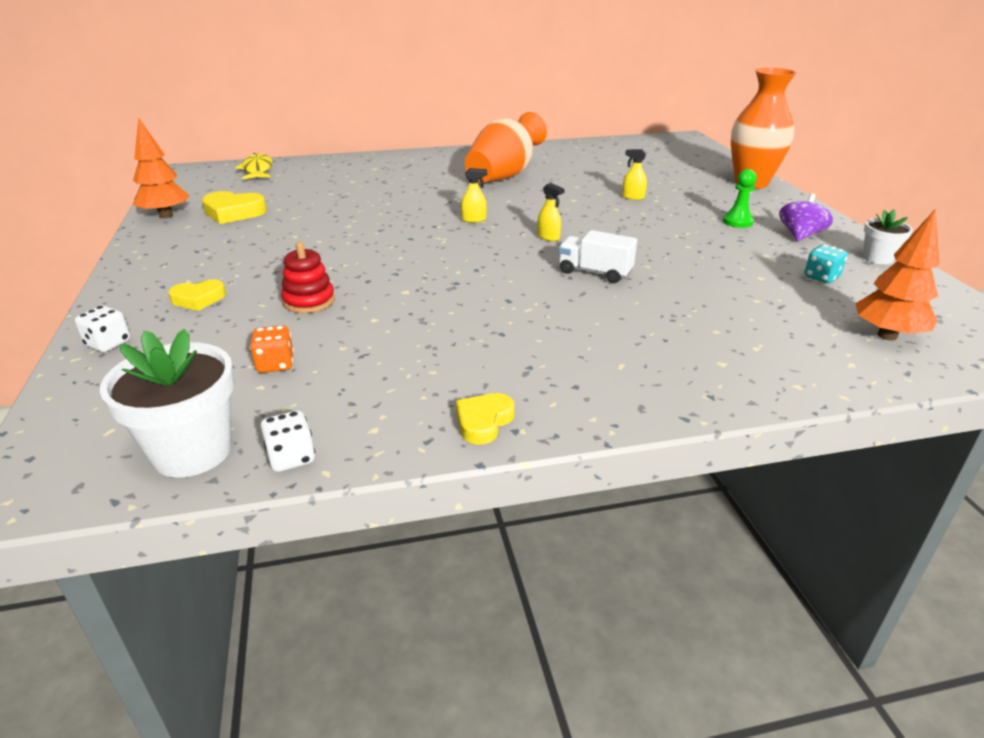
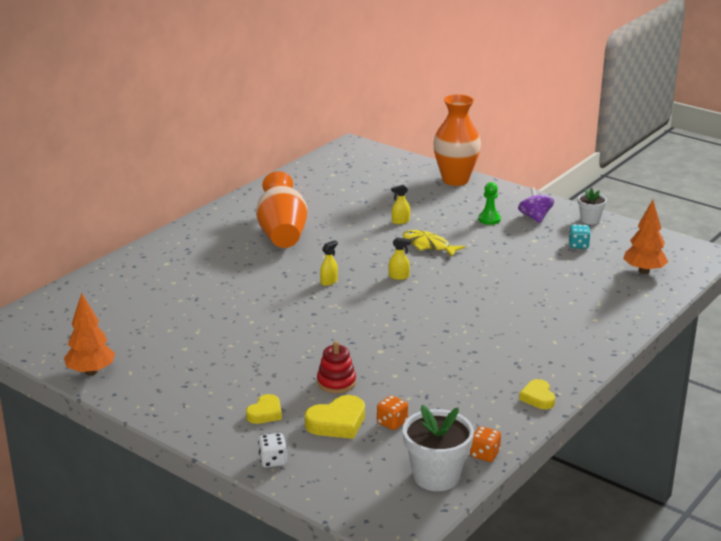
camera: 40 degrees left, 5 degrees down
(233, 212) = (141, 347): yellow heart -> yellow heart (337, 422)
(257, 170) = (67, 302): yellow fish -> yellow fish (428, 245)
(291, 457) = (484, 454): white dice -> orange dice
(595, 272) = (463, 291): white truck -> none

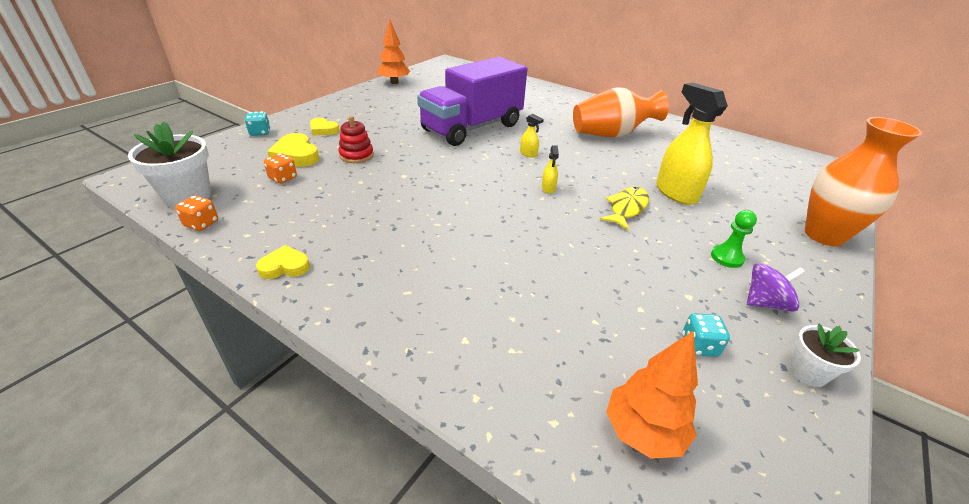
camera: 85 degrees right, 10 degrees up
(262, 311) = (472, 128): none -> purple truck
(273, 461) = (260, 133): white dice -> turquoise dice
(400, 221) = (675, 193): yellow spray bottle -> yellow spray bottle, size x2.32

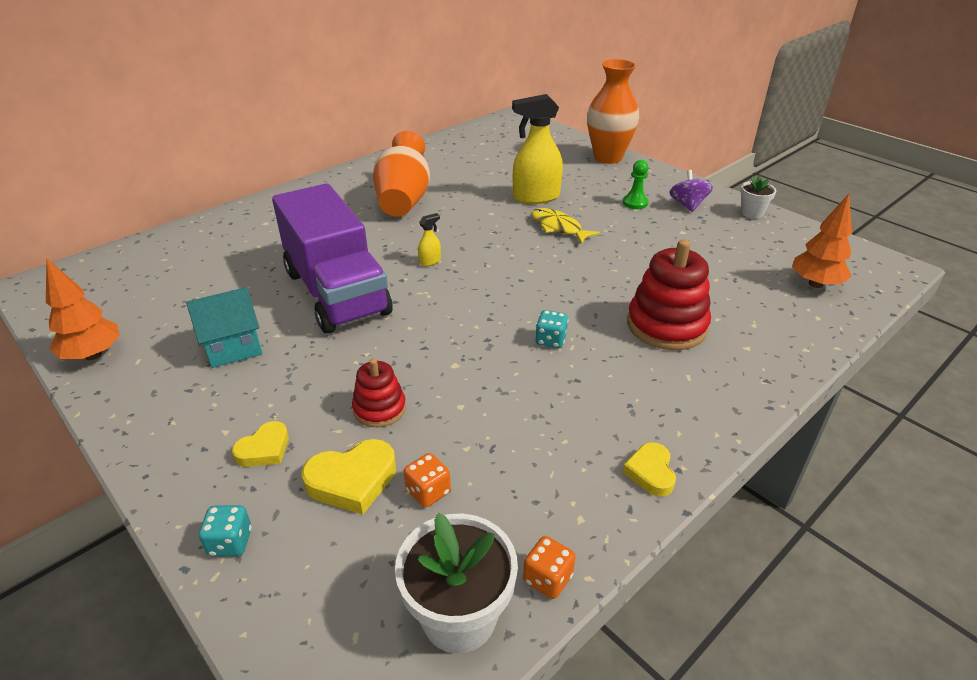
camera: 75 degrees left, 0 degrees up
(407, 109) = (233, 347): none -> turquoise house
(485, 279) = (666, 326): none -> red stacking toy
(548, 188) = (512, 263): yellow spray bottle -> none
(699, 346) = (735, 243): turquoise dice -> turquoise dice (550, 340)

